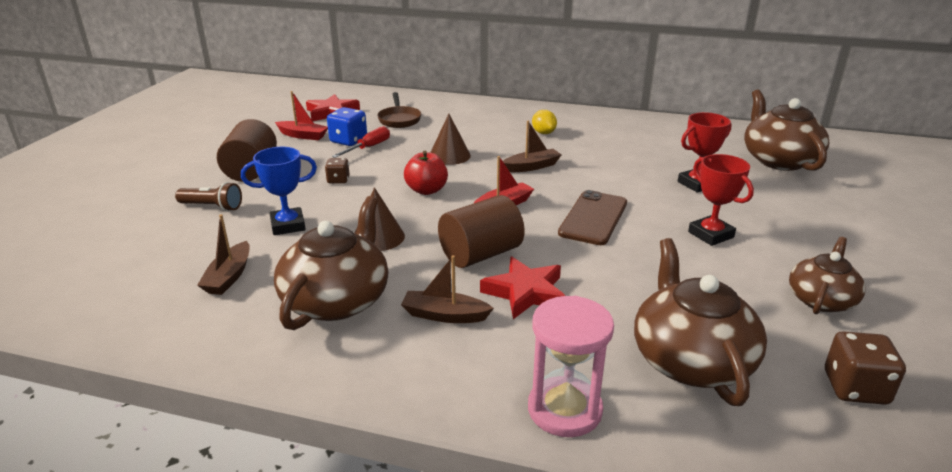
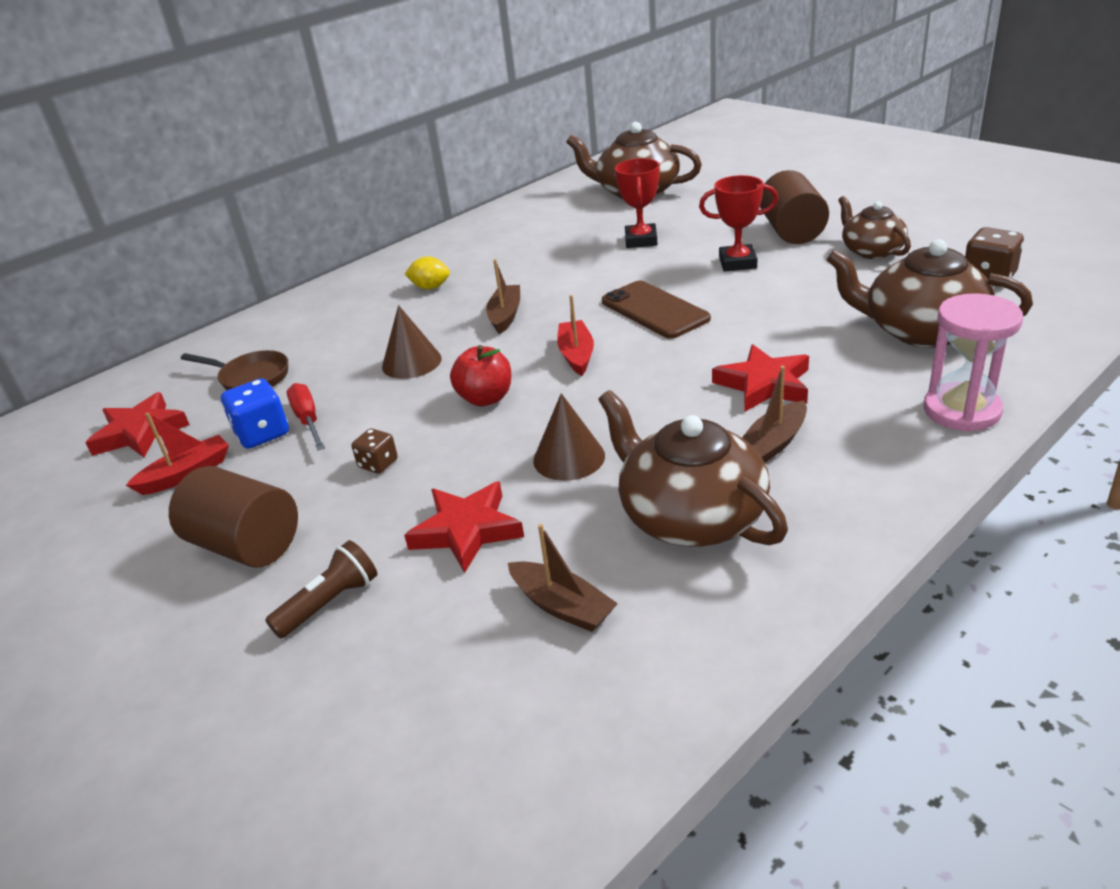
camera: 55 degrees left, 5 degrees up
(288, 225) = (466, 530): blue trophy -> red star
(480, 254) = (669, 394): brown cylinder -> brown cylinder (791, 231)

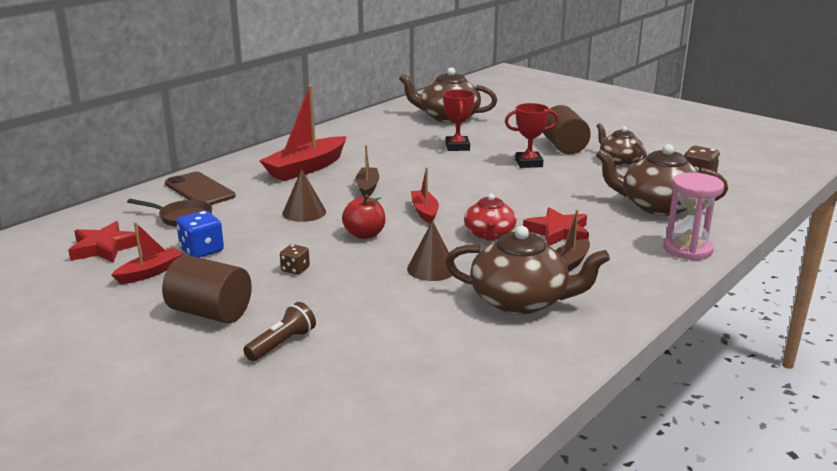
camera: 10 degrees left, 10 degrees down
(308, 420) = (235, 243): red screwdriver -> none
(430, 287) = (306, 168): yellow lemon -> red boat
(466, 530) = (369, 306): red star -> none
(562, 606) = (444, 345): brown boat -> none
(654, 310) = (475, 188): brown phone -> brown phone (200, 190)
(662, 392) = (489, 234): none -> red teapot
(690, 516) = (520, 300): brown teapot -> brown teapot turned 150 degrees clockwise

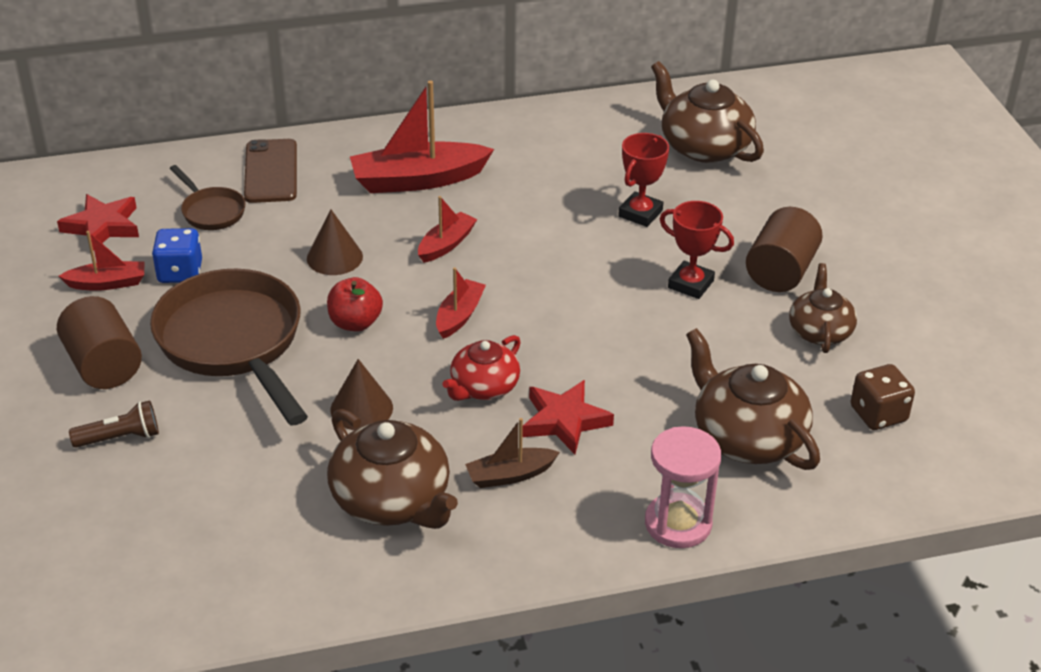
camera: 35 degrees right, 15 degrees up
(295, 269) = (234, 343): brown dice -> brown pan
(367, 187) = (446, 244): brown boat -> red boat

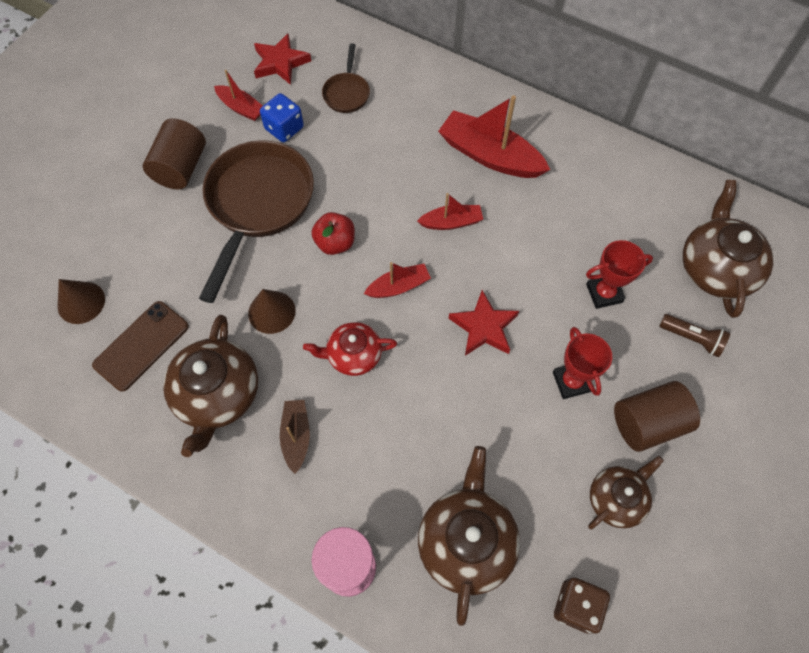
camera: 45 degrees right, 25 degrees up
(120, 438) = (138, 227): brown flashlight -> brown flashlight (692, 339)
(271, 171) = (411, 85): brown phone -> brown phone (141, 346)
(334, 257) = (376, 182): brown cone -> brown cone (81, 302)
(510, 475) = (296, 436): brown boat -> brown boat turned 60 degrees clockwise
(564, 421) = (370, 424): red star -> red star (484, 327)

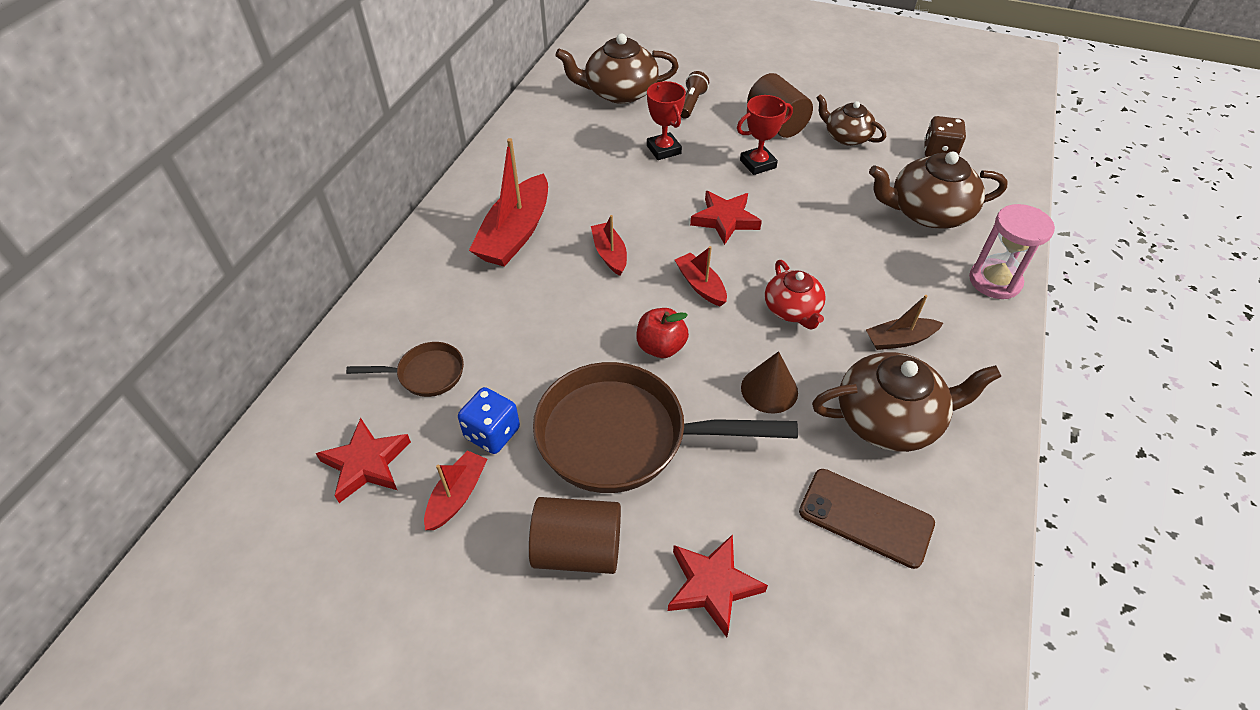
camera: 100 degrees left, 15 degrees down
(81, 302) = (836, 619): brown cone -> none
(130, 237) = (712, 585): none -> red star

